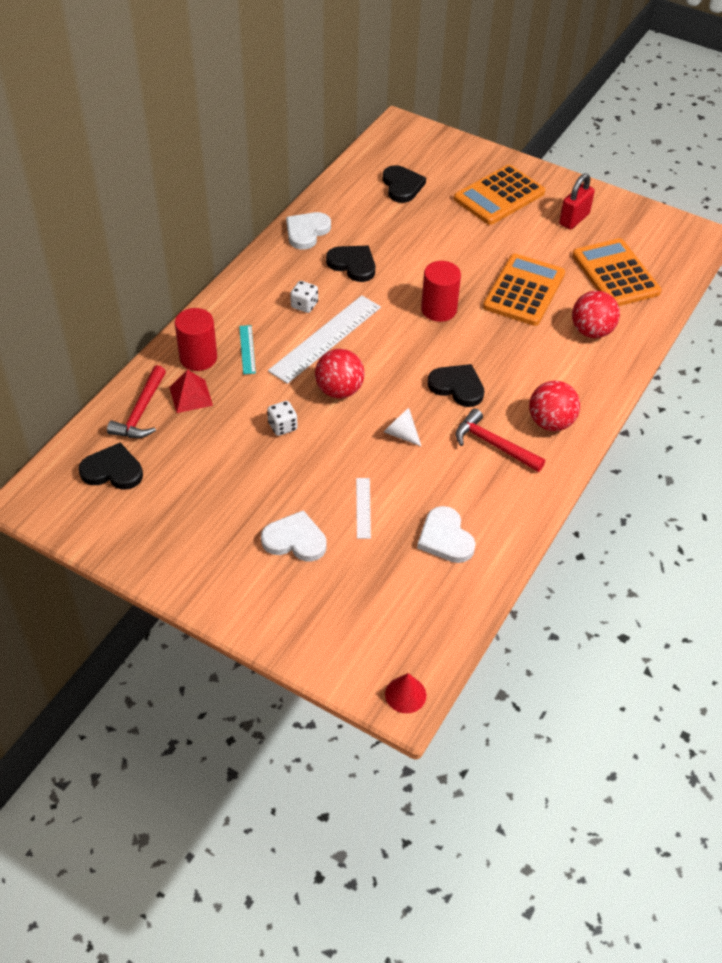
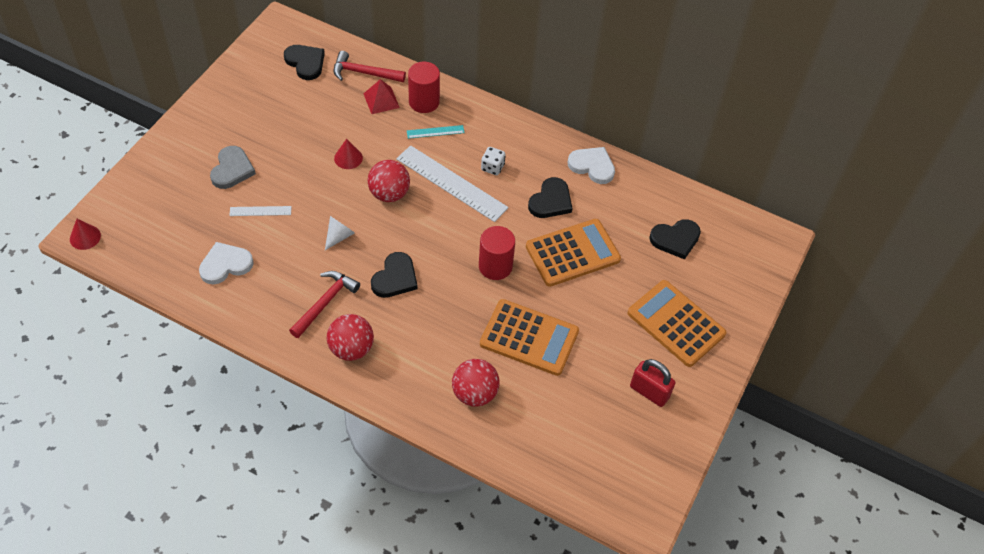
camera: 85 degrees right, 5 degrees up
(112, 470) = (305, 63): black heart -> black heart turned 45 degrees counterclockwise
(282, 426) = (348, 158): white dice -> red cone
(295, 540) = (232, 169): white heart -> grey heart
(615, 274) = (564, 424): orange calculator -> orange calculator (572, 253)

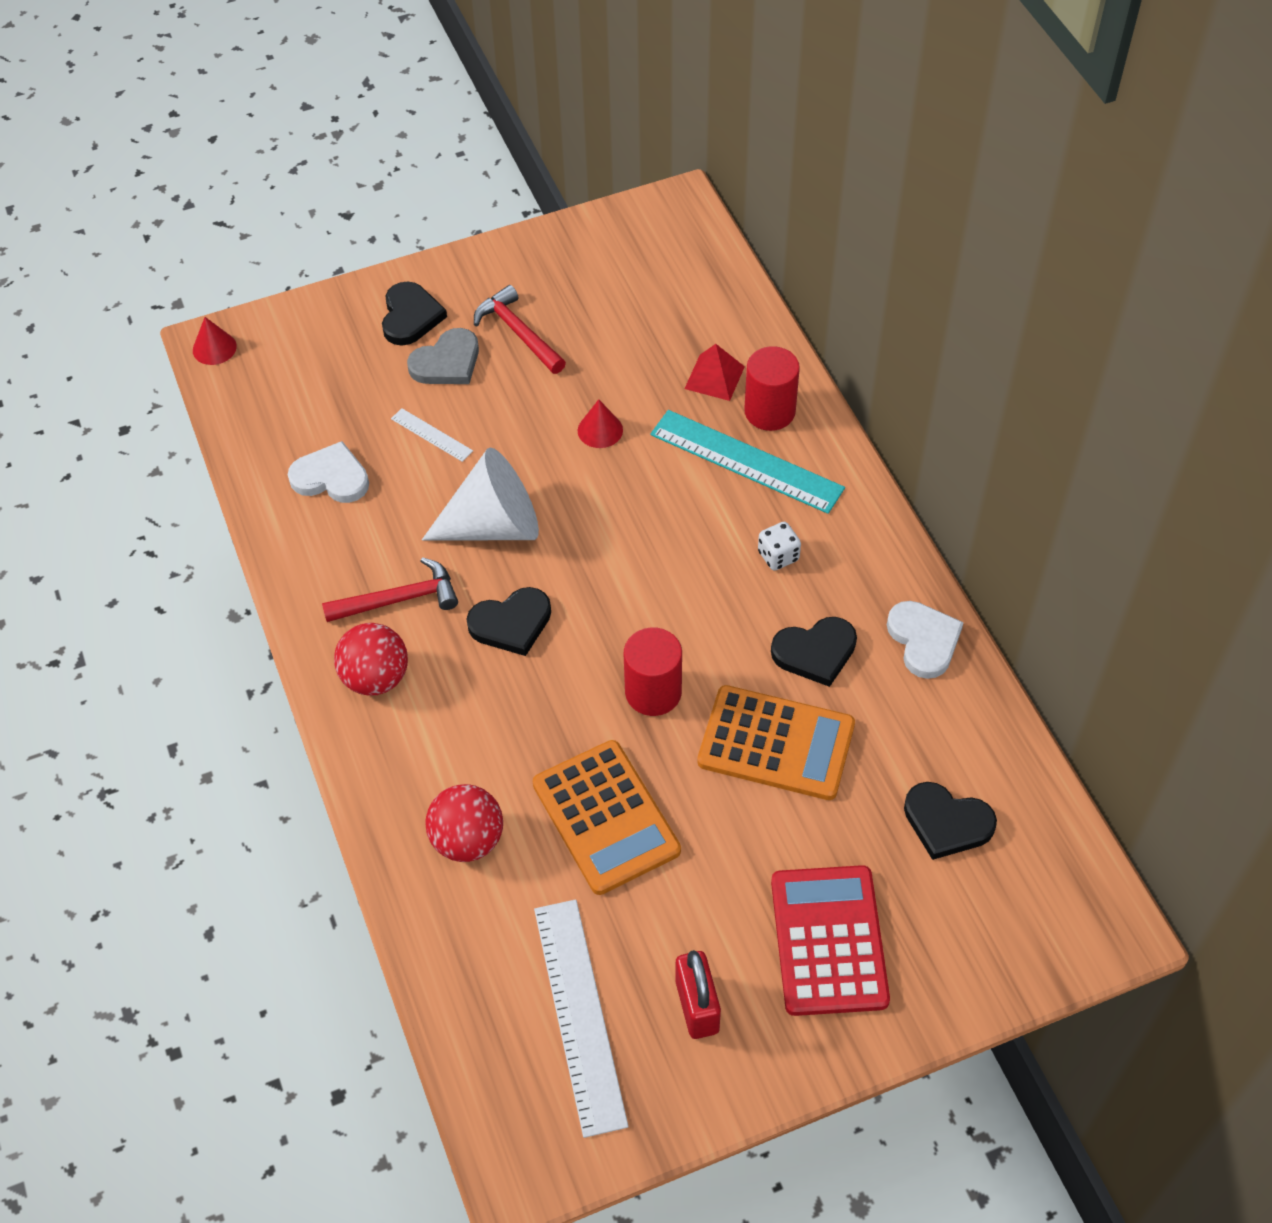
camera: 45 degrees right, 0 degrees up
(305, 63) = (663, 273): black heart -> black heart (410, 316)
(339, 236) = (494, 525): white cone -> white cone, size x2.14
(364, 73) = (726, 327): red hammer -> red hammer (518, 332)
(389, 194) = (607, 508): red ball -> none
(435, 132) = (746, 461): turquoise ruler -> turquoise ruler, size x2.12
(451, 183) = (702, 544): white ruler -> white ruler (580, 1014)
(676, 323) = (828, 940): orange calculator -> red calculator

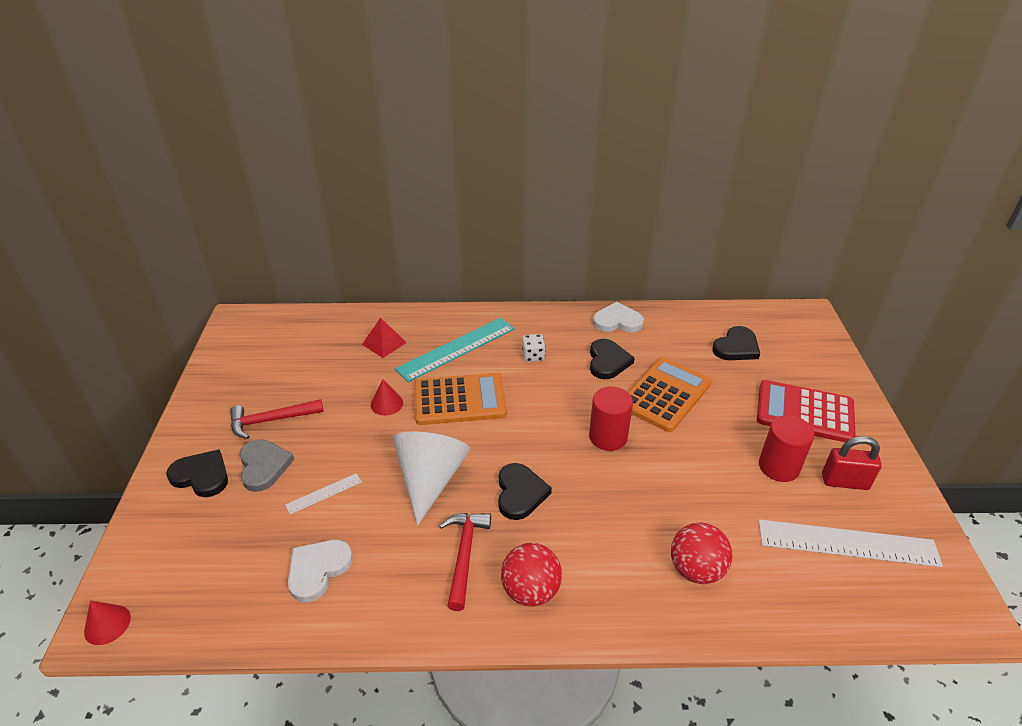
camera: 70 degrees left, 15 degrees down
(606, 817) = (696, 487): orange calculator -> orange calculator (459, 400)
(769, 411) = (426, 329): red cylinder -> red cylinder (778, 467)

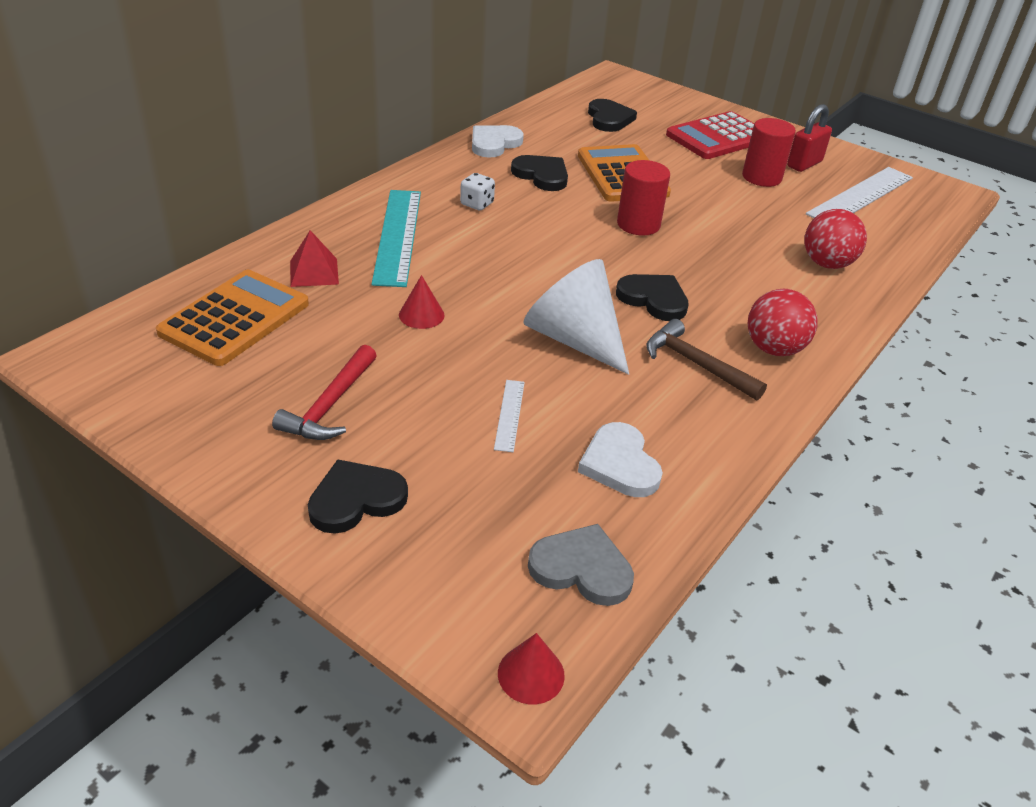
camera: 55 degrees left, 0 degrees up
(264, 466) = (406, 442): grey heart -> grey heart (581, 568)
(459, 400) = (481, 271): orange calculator -> orange calculator (235, 318)
(464, 555) = (696, 364): red hammer -> brown hammer

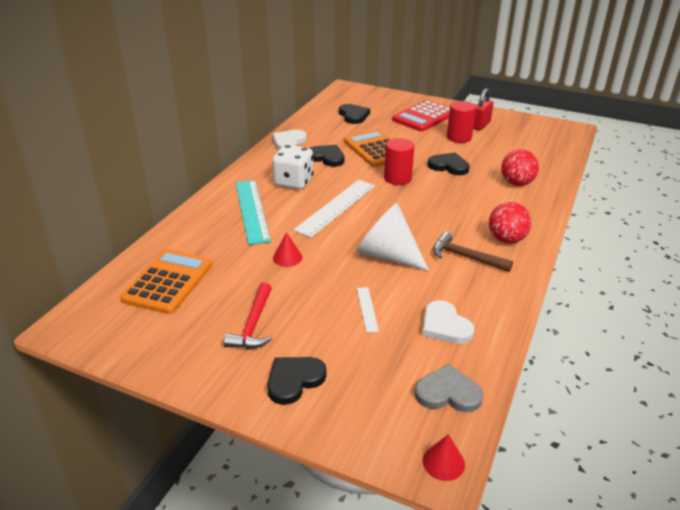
camera: 10 degrees left, 5 degrees down
(314, 272) = (207, 243): red pyramid -> none
(477, 204) = (293, 182): white dice -> white dice, size x1.91
(653, 299) = (425, 222): black heart -> black heart (449, 166)
(860, 195) = (520, 139): white ruler -> white ruler (336, 207)

